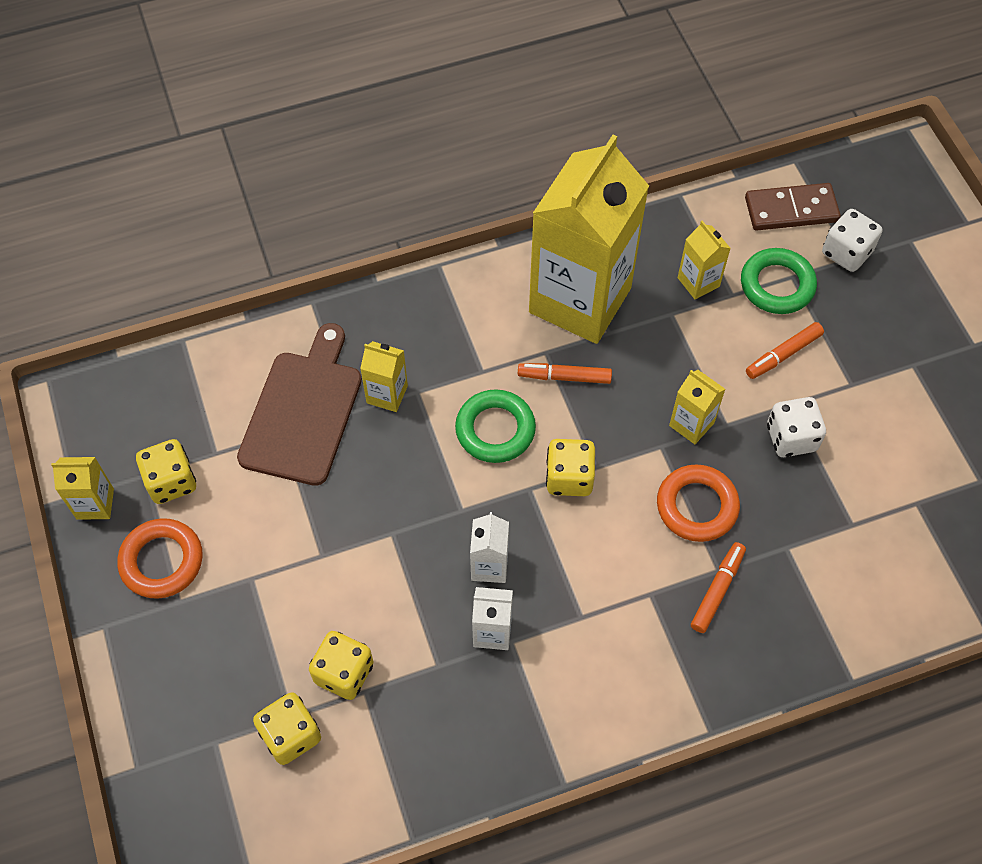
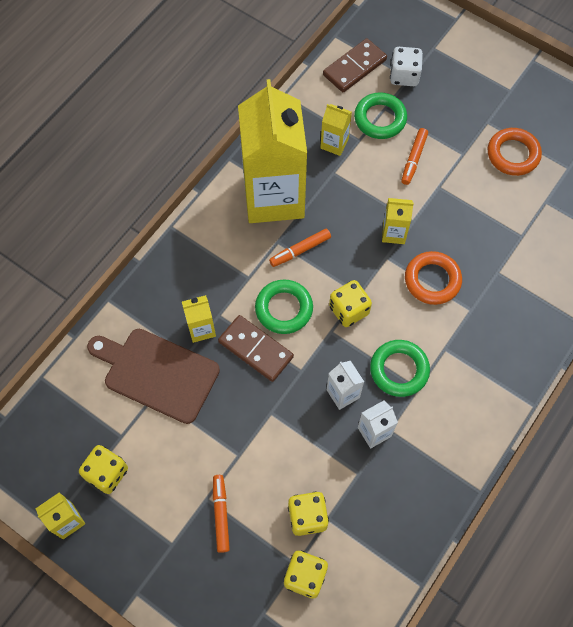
camera: 35 degrees left, 5 degrees up
(162, 561) = (141, 527): orange ring -> orange ring (513, 154)
(303, 411) = (157, 373): brown cutting board -> brown cutting board turned 45 degrees counterclockwise
(429, 454) = (255, 349): none -> brown domino
(576, 582) = (399, 370): none -> green ring
(717, 590) = (479, 322): orange marker -> orange marker (221, 514)
(791, 438) = (453, 206): white dice -> none

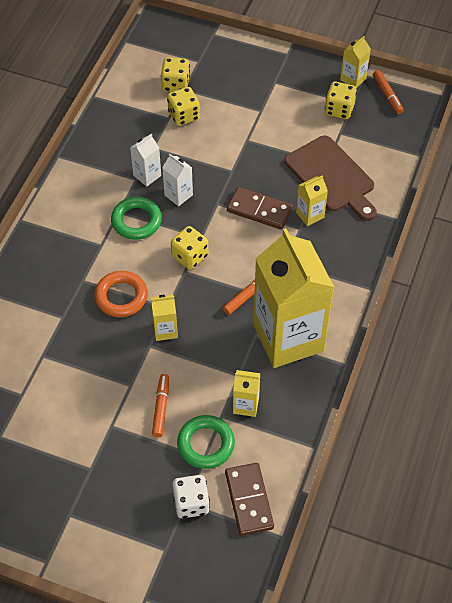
camera: 165 degrees right, 10 degrees down
(157, 373) = (331, 177): brown cutting board -> brown cutting board turned 45 degrees clockwise
(221, 514) = (246, 104): orange marker -> orange marker (387, 95)
(284, 309) = (246, 245): green ring -> none
(354, 67) = (249, 500): brown domino -> brown domino turned 45 degrees counterclockwise
(513, 154) = (59, 437): orange ring -> none

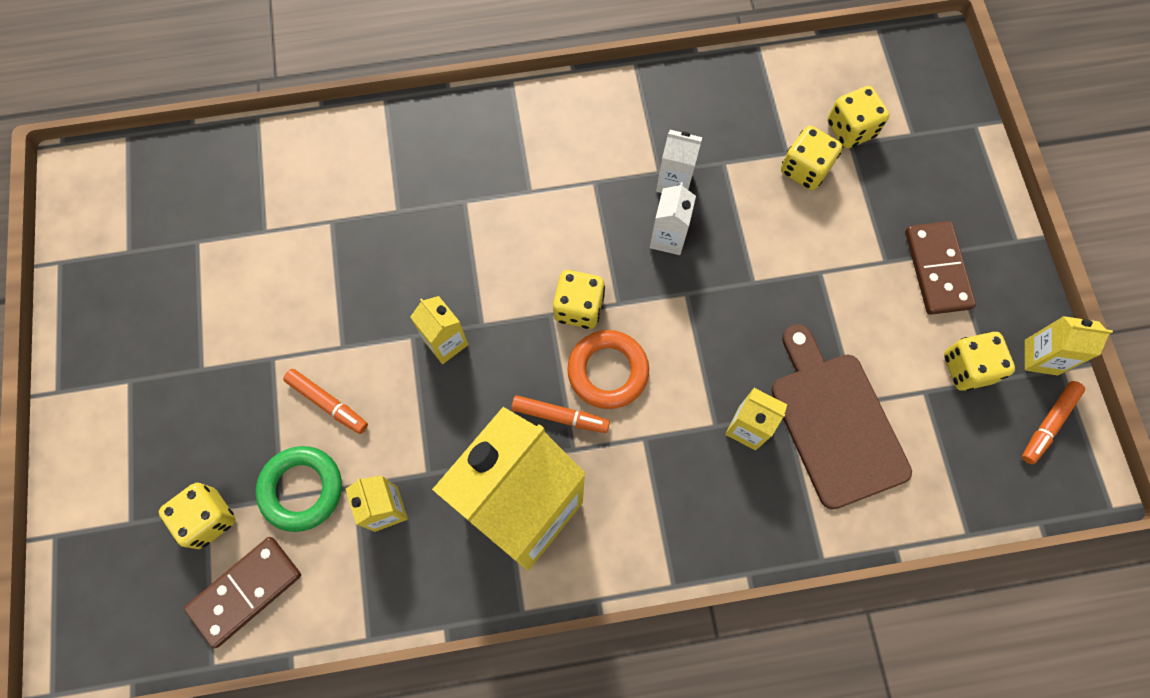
camera: 60 degrees right, 15 degrees up
(121, 297) = (466, 260): orange ring -> orange ring (608, 371)
(136, 221) = (593, 211): green ring -> none
(161, 408) = (327, 403): orange marker -> orange marker turned 60 degrees clockwise
(191, 503) = (208, 518): white dice -> yellow dice
(259, 210) = (711, 354): brown domino -> brown domino (937, 269)
(331, 177) = (835, 422): brown cutting board -> brown cutting board turned 135 degrees clockwise

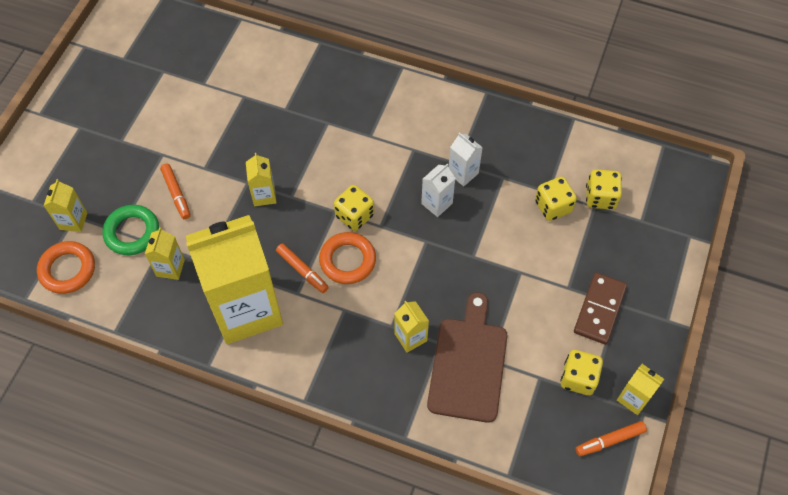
camera: 30 degrees right, 10 degrees down
(208, 518) = (73, 221): yellow dice -> yellow carton
(246, 591) = (67, 270): brown domino -> orange ring

